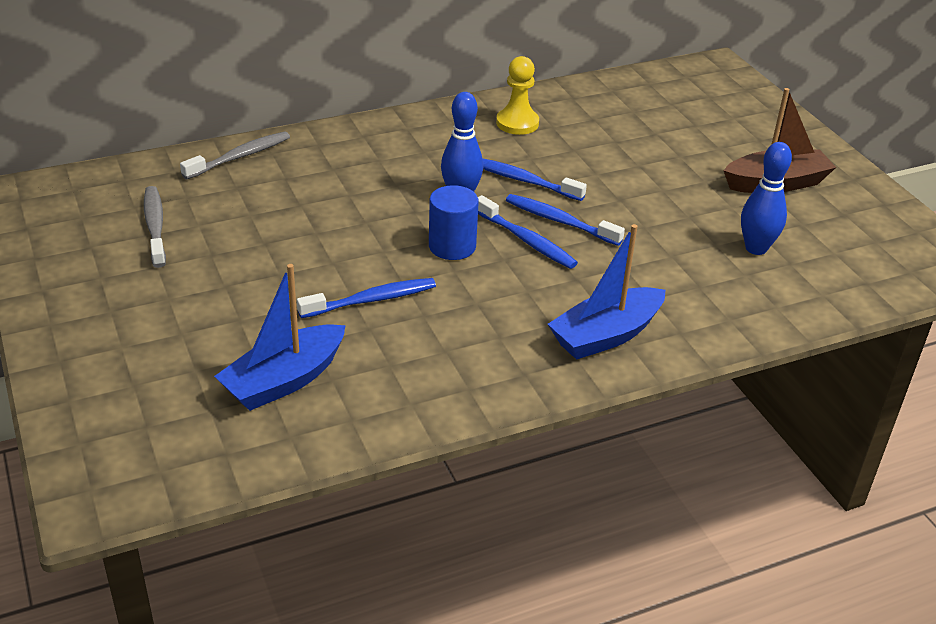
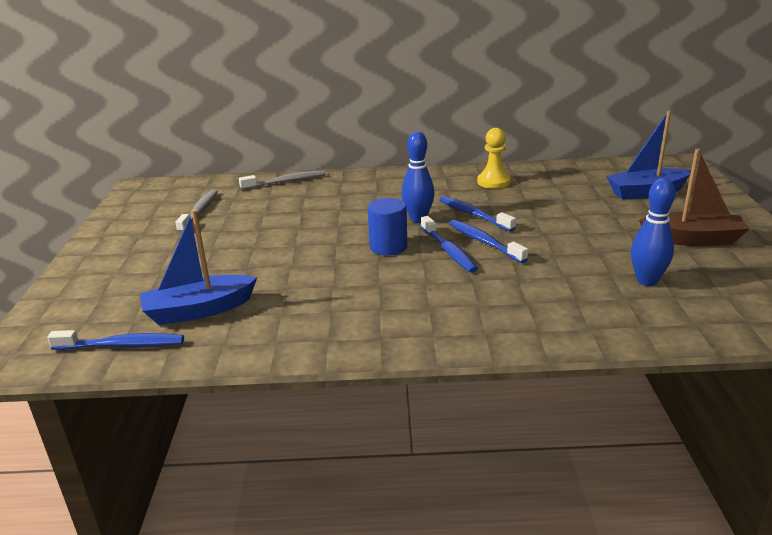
camera: 25 degrees right, 10 degrees down
(371, 300) = (302, 271): blue toothbrush -> blue toothbrush (122, 345)
(606, 335) = (469, 322): blue boat -> blue boat (646, 192)

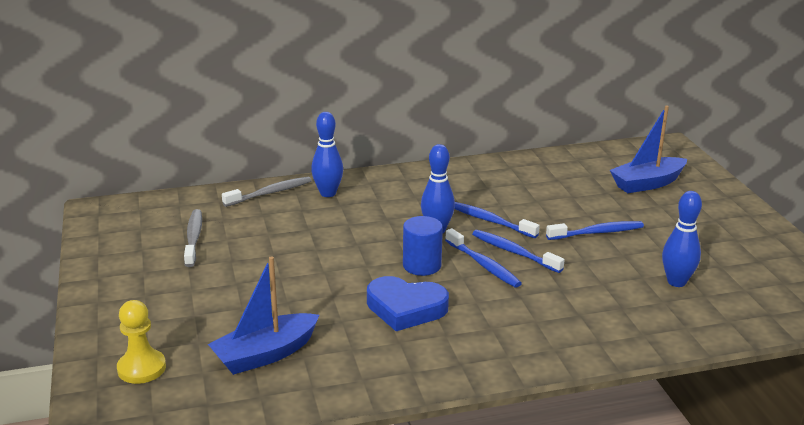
camera: 15 degrees left, 0 degrees up
(122, 345) = (209, 400): blue toothbrush -> blue toothbrush (597, 233)
(335, 185) = (328, 193): none -> blue bowling pin
(353, 282) = (405, 308): none -> blue heart
(493, 182) = (494, 179): yellow pawn -> yellow pawn (141, 368)
(692, 239) = (703, 234): brown boat -> none

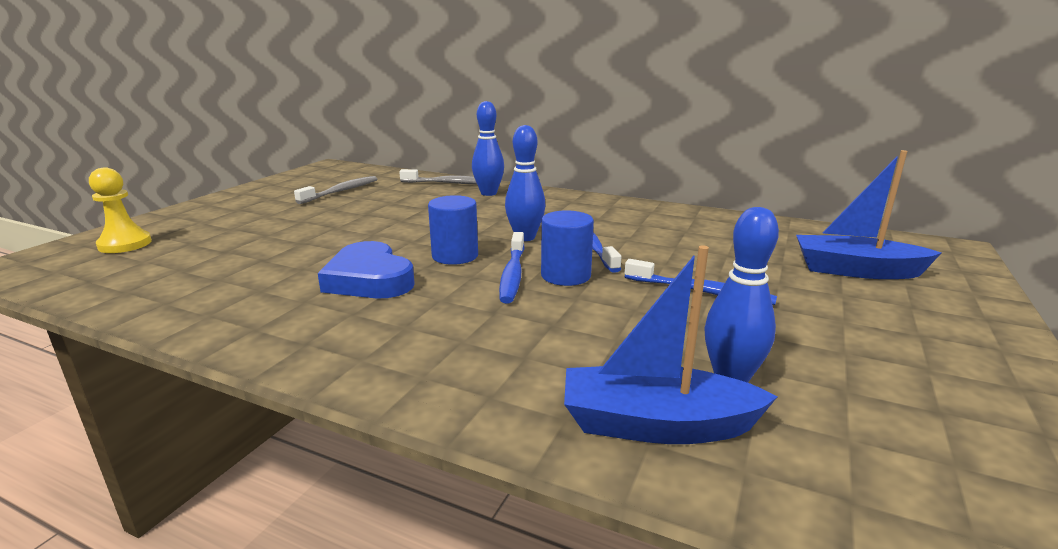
camera: 40 degrees right, 5 degrees down
(265, 354) = (201, 267): blue boat -> blue boat (655, 425)
(514, 252) = (565, 276): blue toothbrush -> blue cylinder

